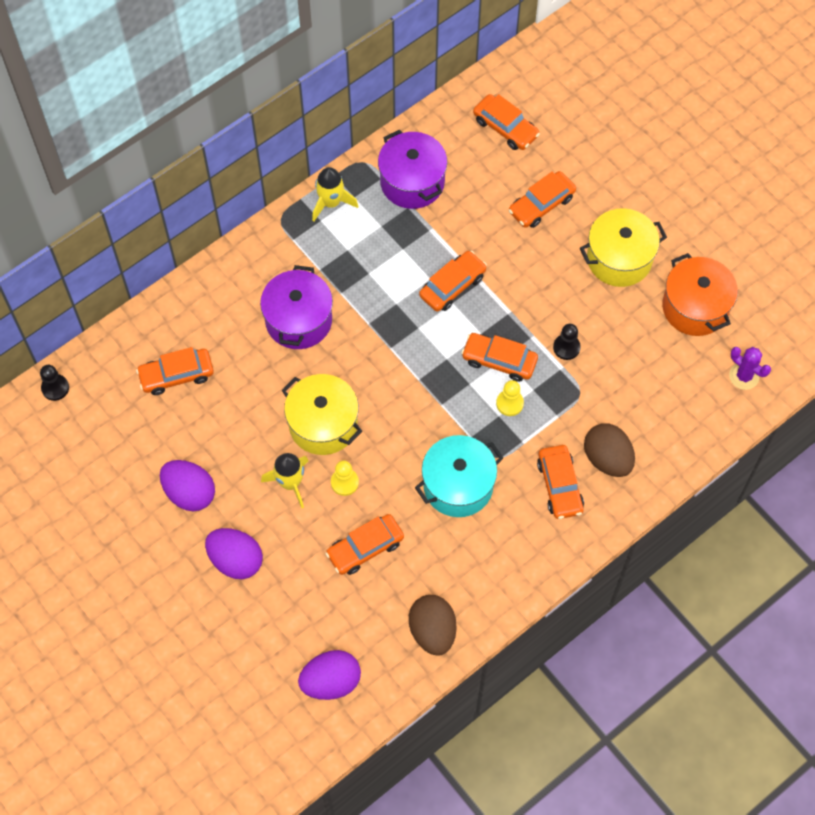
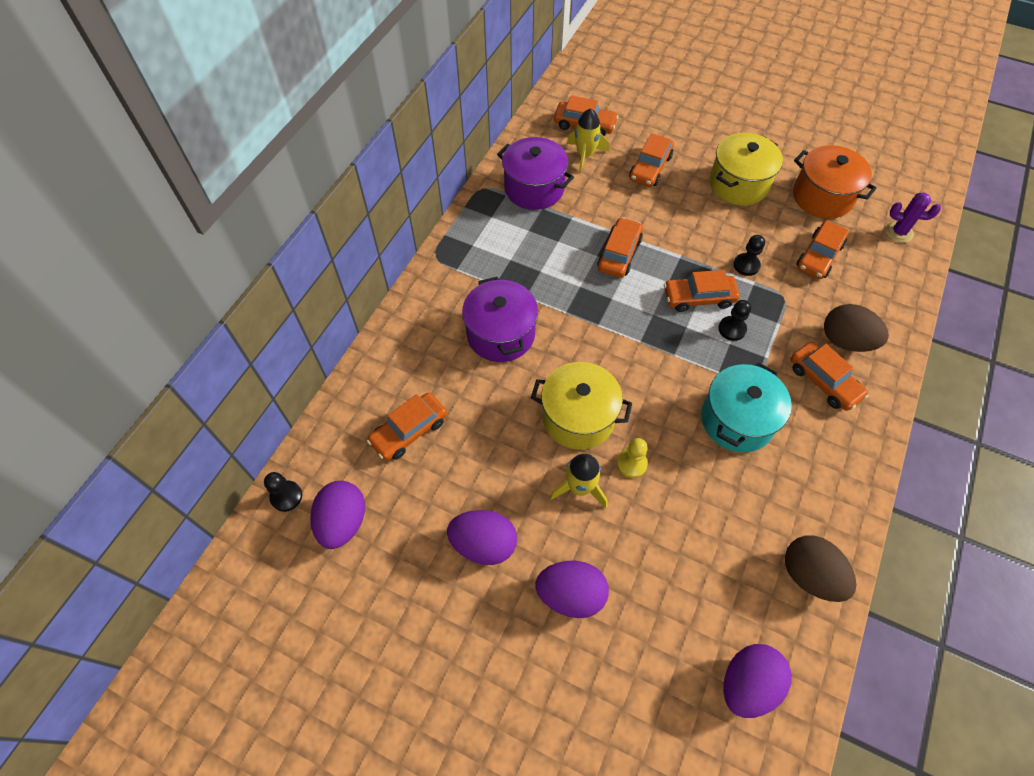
camera: 25 degrees left, 5 degrees down
(90, 427) = (343, 522): none -> purple egg
(331, 202) = (473, 228): yellow rocket -> yellow rocket (585, 155)
(365, 548) = (691, 520): orange car -> orange car (819, 256)
(509, 403) = (732, 329): yellow pawn -> black pawn

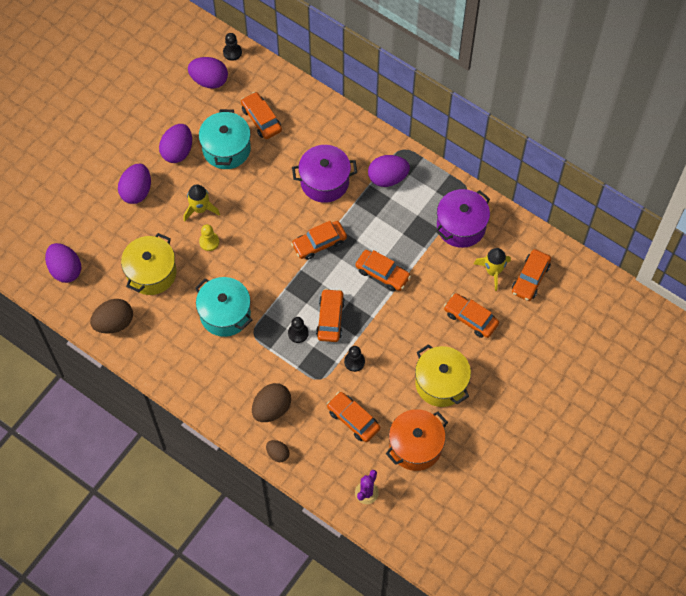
camera: 100 degrees right, 5 degrees up
(468, 470) = (226, 149): none -> turquoise pot
(481, 266) = (387, 178): none -> purple egg
(578, 417) = (249, 217): yellow pot -> yellow pot (151, 273)
(824, 381) = (242, 381): orange car -> orange car (319, 243)
(899, 324) = (278, 454): none -> brown egg

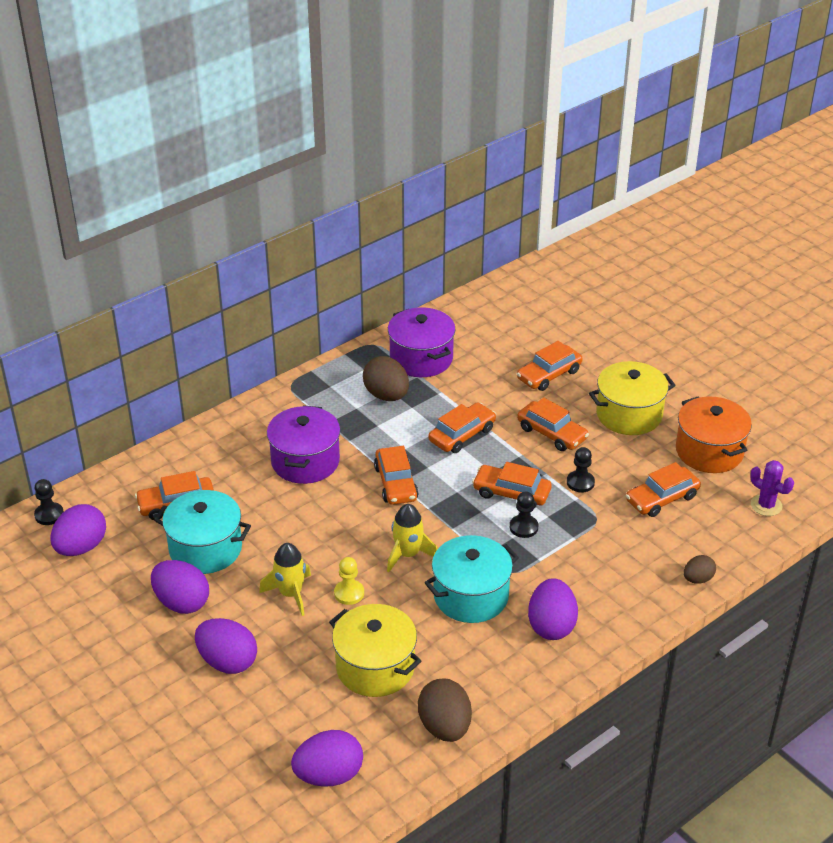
camera: 75 degrees left, 25 degrees down
(271, 408) = (629, 573): brown egg -> brown egg (386, 395)
(387, 178) = (326, 405): purple egg -> purple egg (551, 625)
(493, 271) = (492, 345): yellow rocket -> yellow rocket (408, 554)
(530, 278) = (511, 320): orange car -> orange car (551, 433)

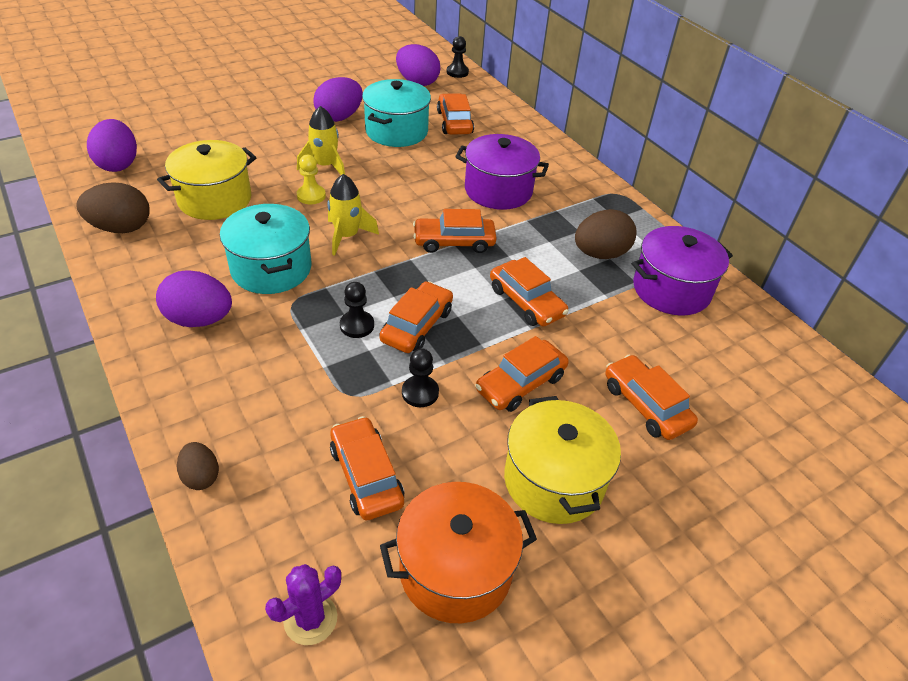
camera: 95 degrees right, 5 degrees up
(227, 661) = (265, 131): purple egg -> none

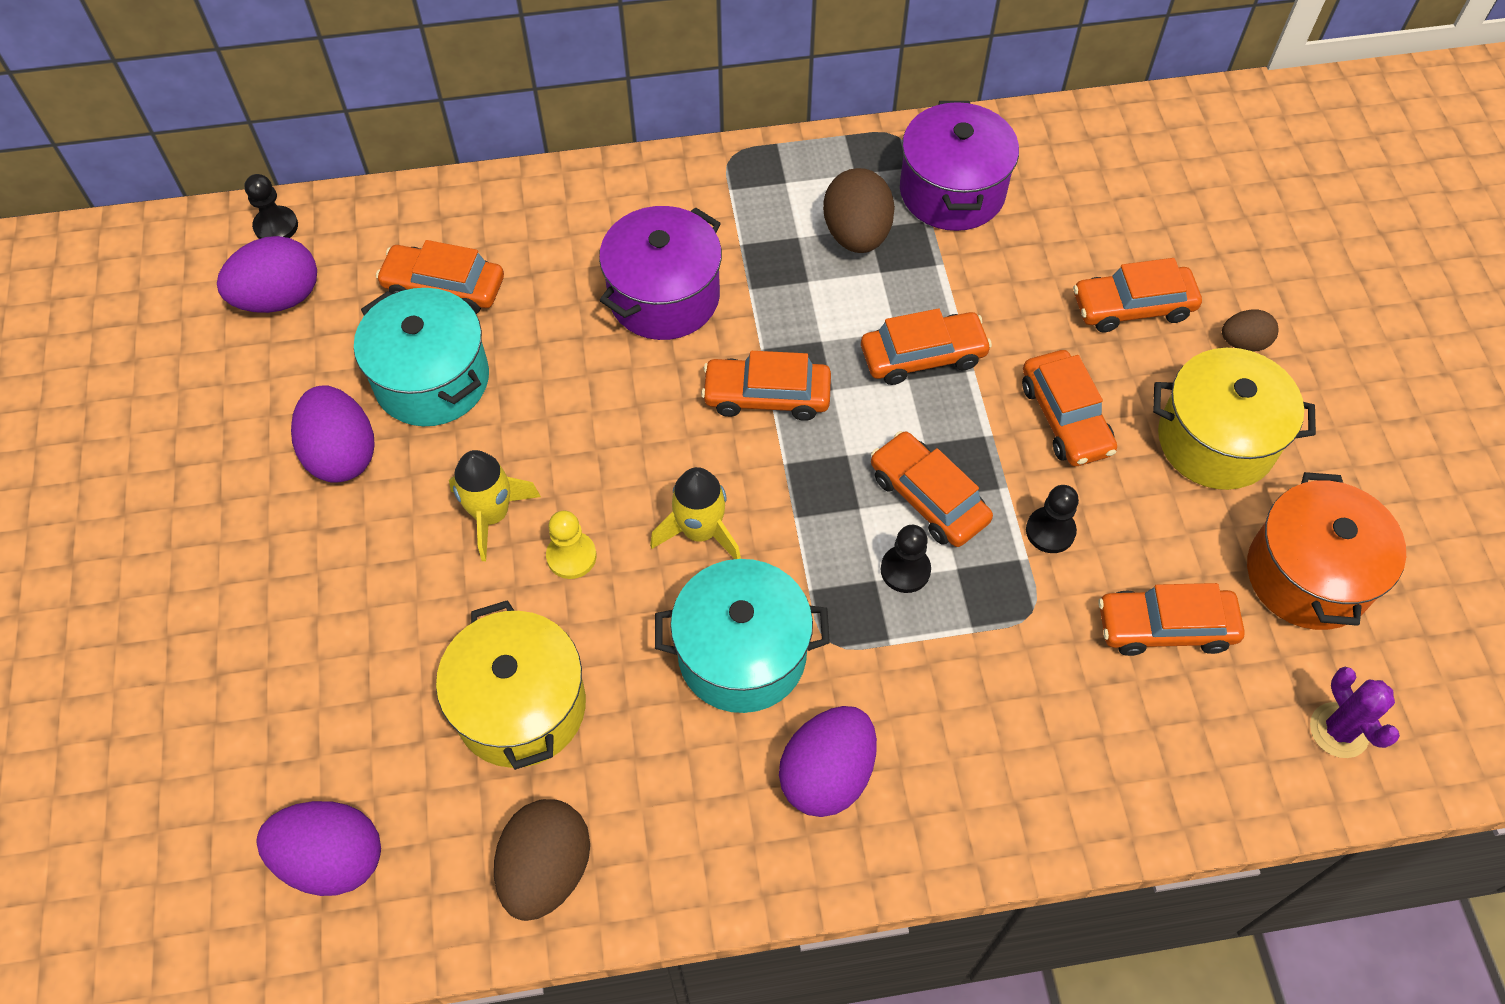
camera: 65 degrees left, 15 degrees up
(201, 476) = (1123, 814): brown egg -> brown egg (1243, 343)
(454, 242) = (767, 396): orange car -> orange car turned 75 degrees clockwise

